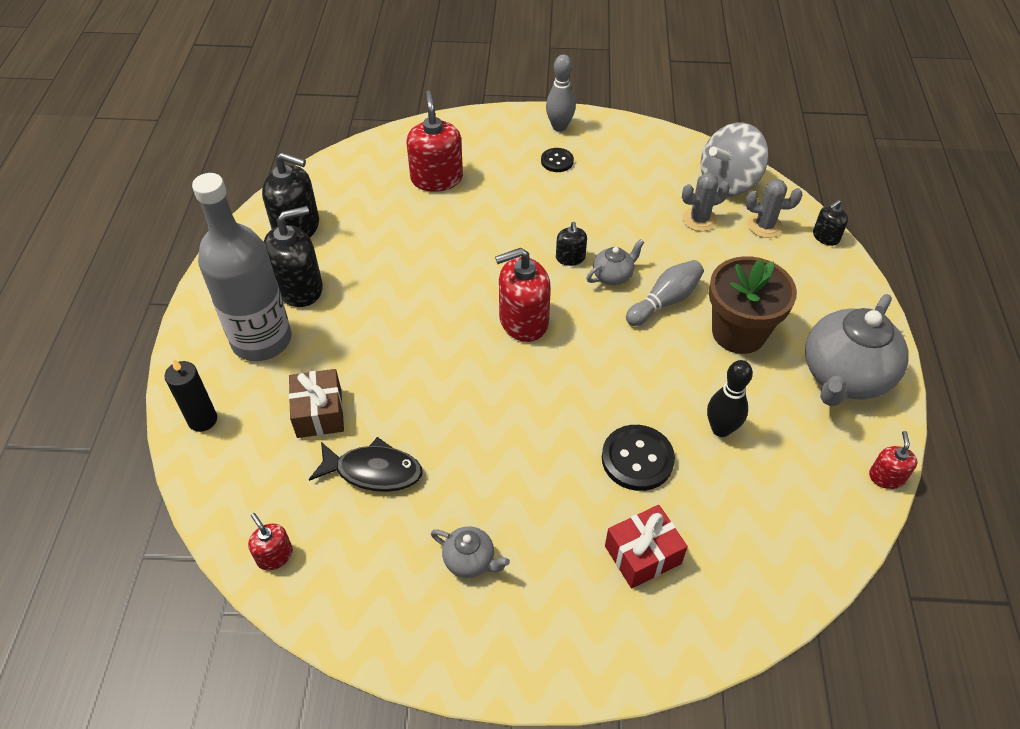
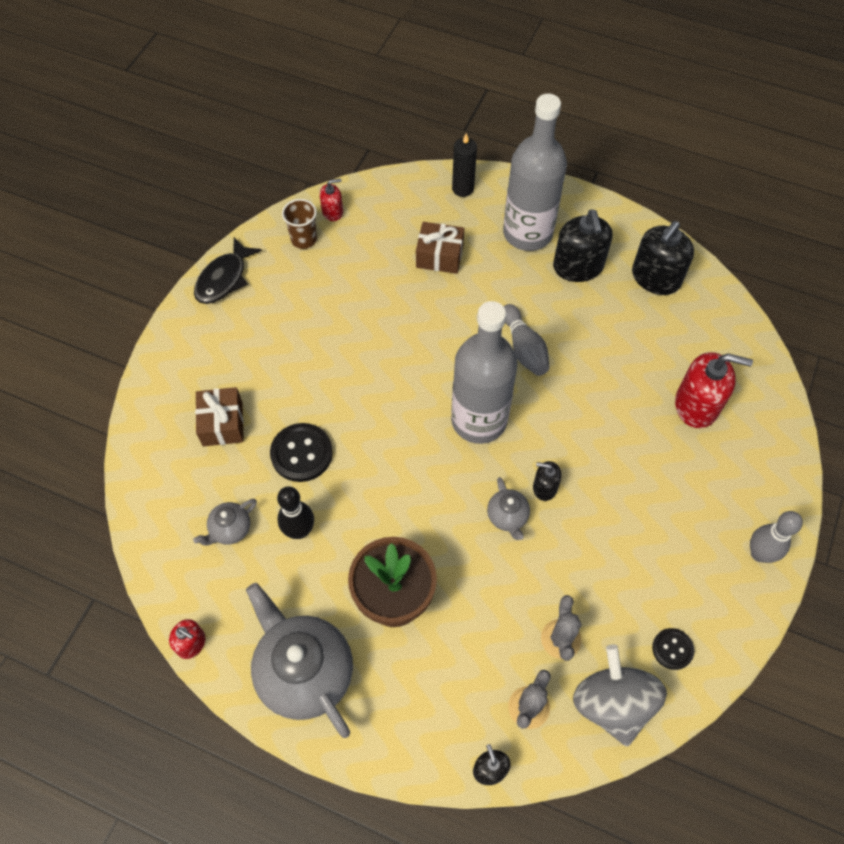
camera: 110 degrees right, 10 degrees up
(333, 573) = (304, 239): none -> brown cup
(373, 471) = (372, 278): black fish -> black fish (224, 279)
(470, 560) = (273, 316): grey teapot -> grey teapot (230, 529)
(523, 321) = (479, 420): red soap dispenser -> grey bottle
(557, 161) = (697, 529): black button -> black button (672, 649)
(642, 554) = (222, 424): red gift -> brown gift
(665, 301) = (458, 550): grey bowling pin -> grey bowling pin (524, 348)

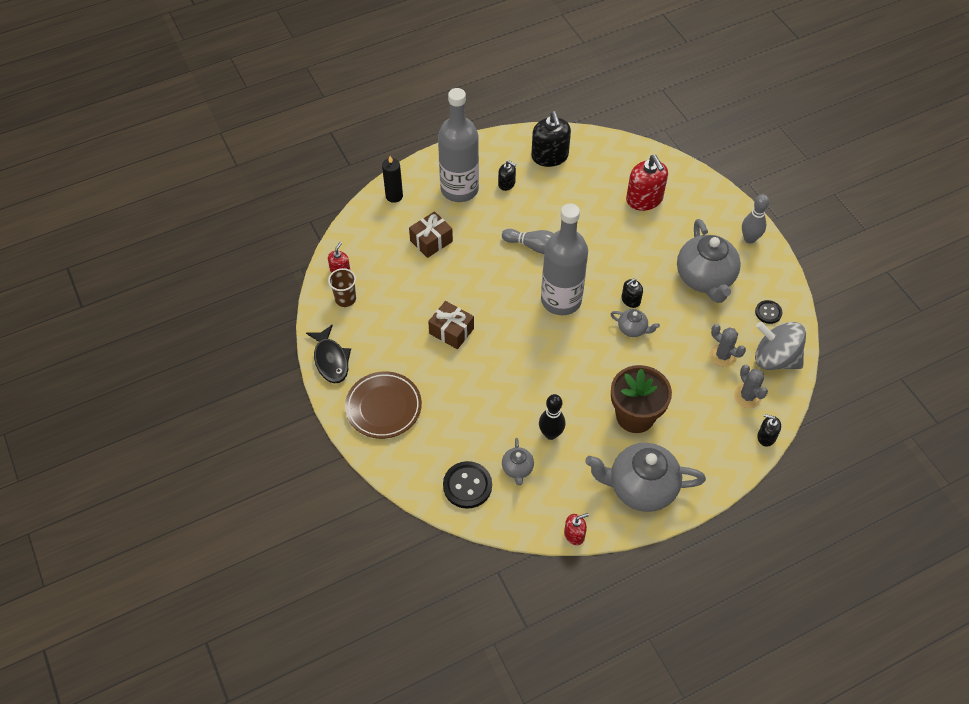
camera: 50 degrees left, 5 degrees down
(206, 359) = (383, 407): none -> brown plate
(222, 424) = (440, 428): brown gift -> brown gift (451, 331)
(301, 453) = (500, 400): black button -> black button (467, 486)
(578, 266) = (506, 184): black soap dispenser -> black soap dispenser, size x0.53
(651, 544) = (705, 279): none -> grey teapot
(696, 405) = (644, 199): red soap dispenser -> red soap dispenser turned 105 degrees clockwise

